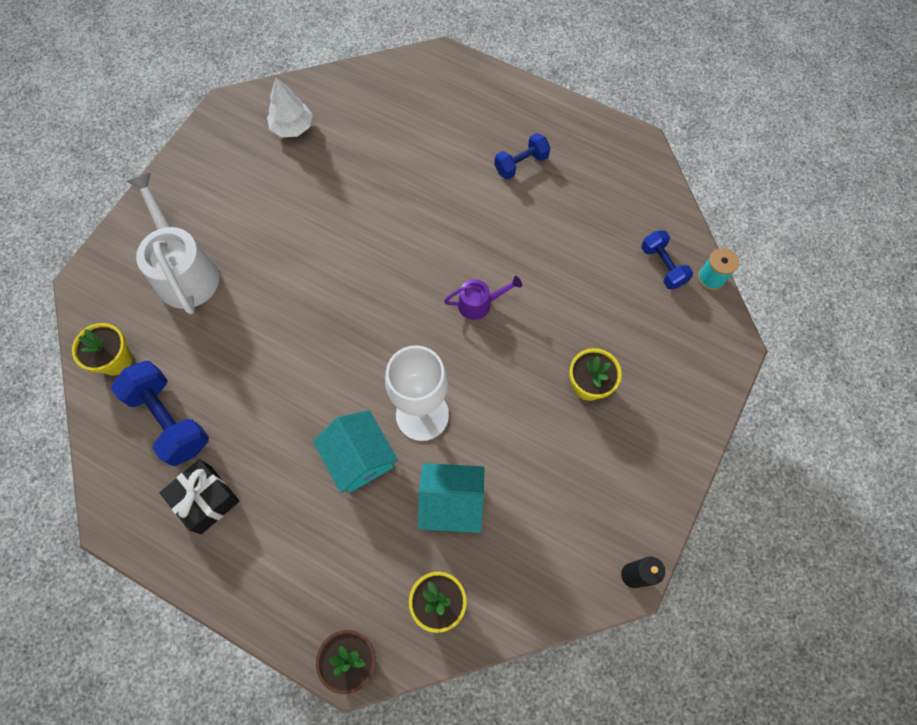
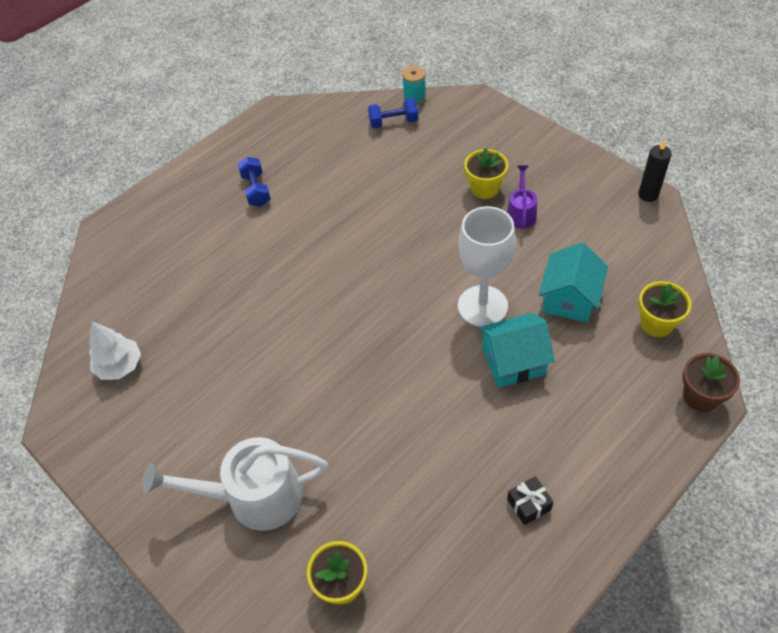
camera: 70 degrees left, 15 degrees down
(170, 420) = (431, 531): blue dumbbell -> none
(206, 499) = (529, 504): black gift -> black gift, size x0.61
(479, 303) = (386, 245): purple watering can -> purple watering can (521, 213)

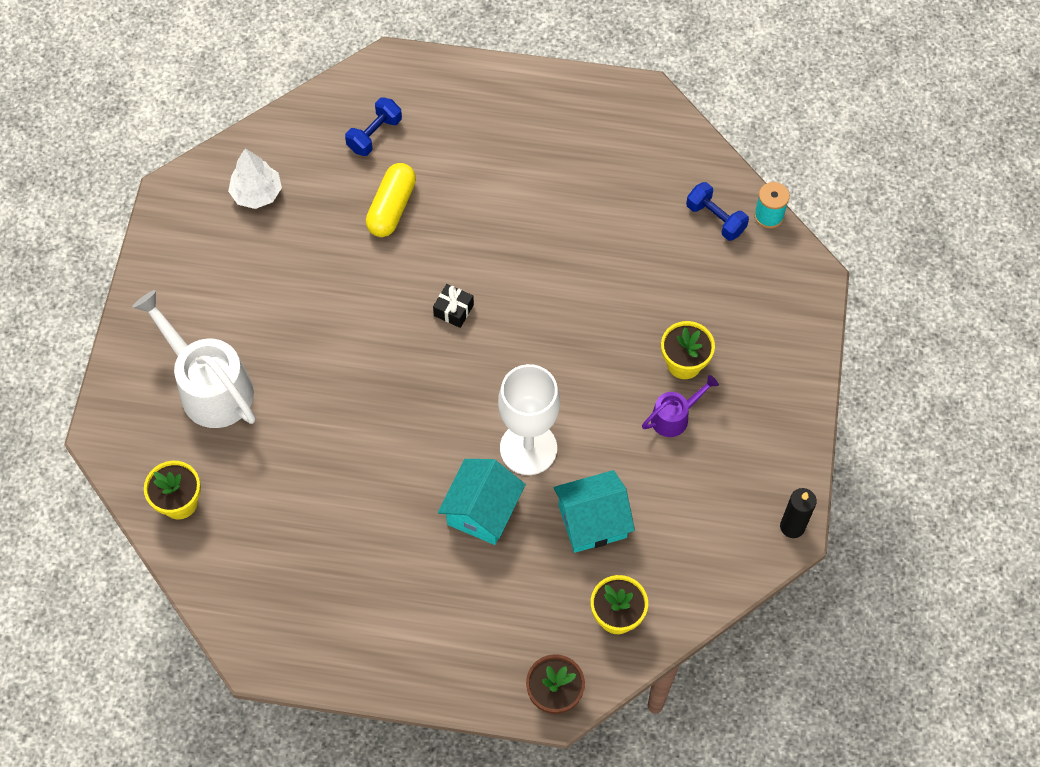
camera: 50 degrees right, 10 degrees up
(218, 286) = (392, 208): none -> yellow capsule
(256, 190) = (527, 156): blue dumbbell -> blue dumbbell (374, 135)
(513, 361) = (482, 511): turquoise house -> turquoise house turned 75 degrees clockwise
(529, 504) = (342, 604): black gift -> black gift (453, 310)

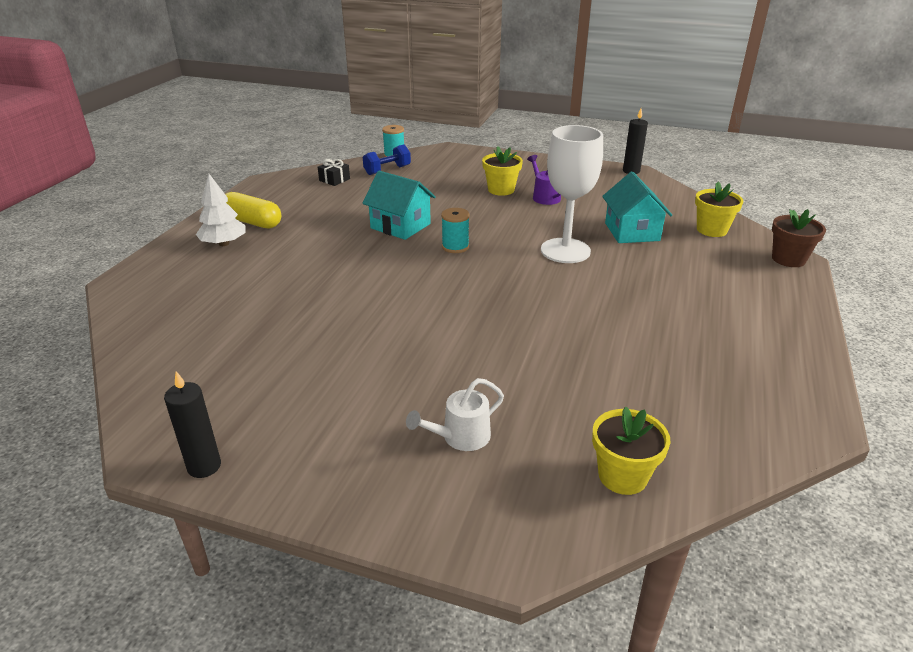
camera: 80 degrees left, 30 degrees down
(162, 229) = (204, 466): none -> black candle
(209, 386) = (460, 437): white watering can -> white watering can, size x0.51
(257, 193) = (210, 379): white tree -> white tree (224, 244)
(374, 135) = (198, 297): blue dumbbell -> none
(392, 208) = (290, 294): yellow capsule -> yellow capsule (252, 222)
(453, 310) = (420, 272): black gift -> black gift (334, 180)
(482, 511) = (625, 275): turquoise house -> turquoise house (400, 226)
(515, 334) = (455, 247): none -> turquoise spool

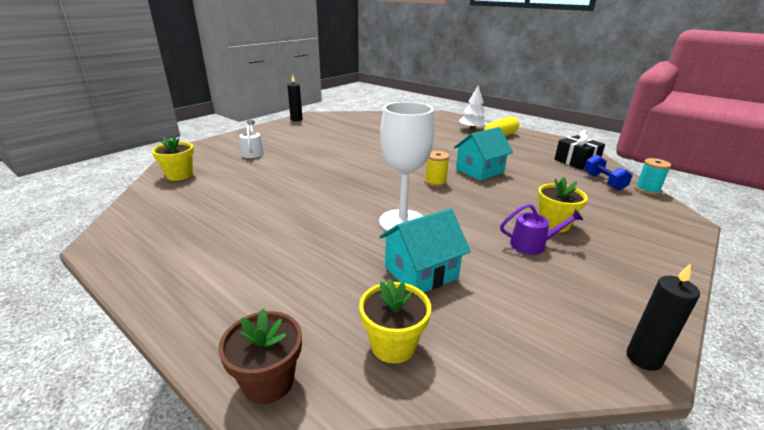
camera: 110 degrees right, 5 degrees down
(334, 180) = (576, 161): black gift -> black gift, size x1.63
(455, 247) = (435, 182): turquoise spool -> yellow spool
(632, 232) = (421, 272): turquoise house -> turquoise house turned 45 degrees counterclockwise

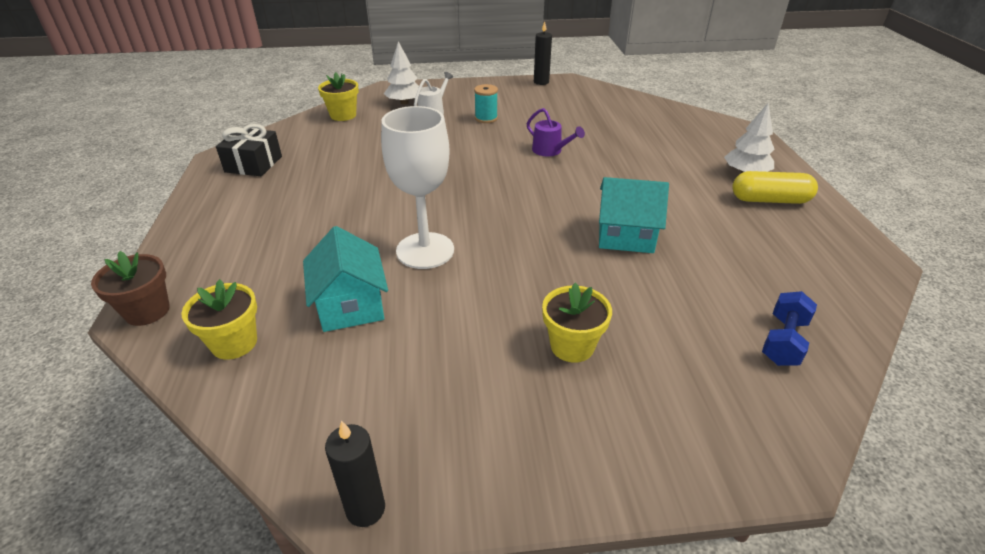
camera: 45 degrees right, 10 degrees up
(219, 154) = (404, 102): none -> white tree
(421, 272) = (350, 305): turquoise house -> turquoise house turned 60 degrees clockwise
(435, 182) = (542, 224): yellow spool -> none
(533, 244) = (498, 349): purple watering can -> purple watering can (550, 151)
(576, 161) = (812, 292): black gift -> black gift (253, 164)
(647, 190) = (835, 393): turquoise spool -> turquoise spool (486, 118)

